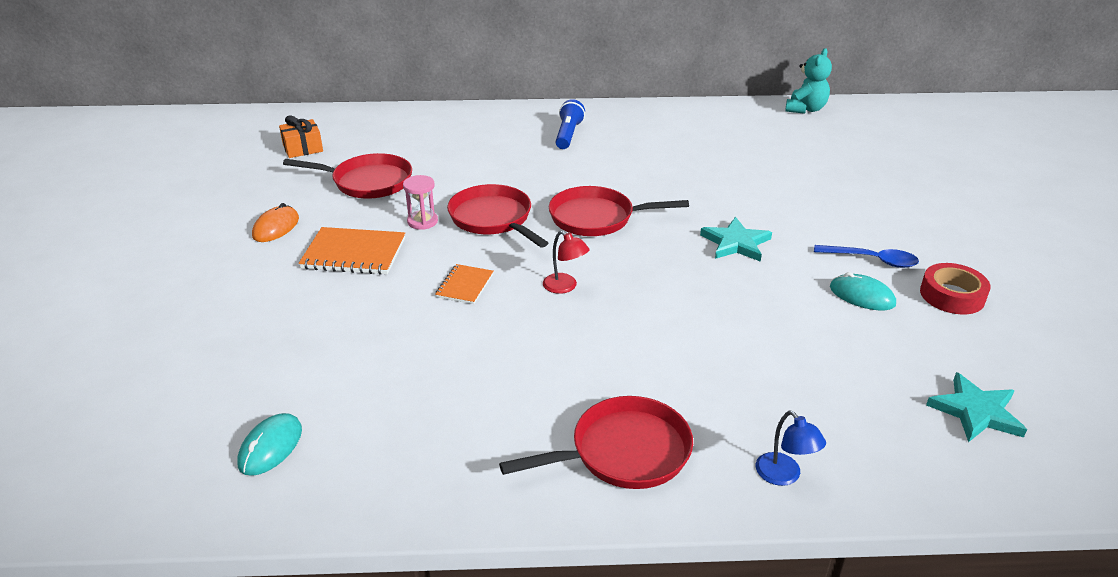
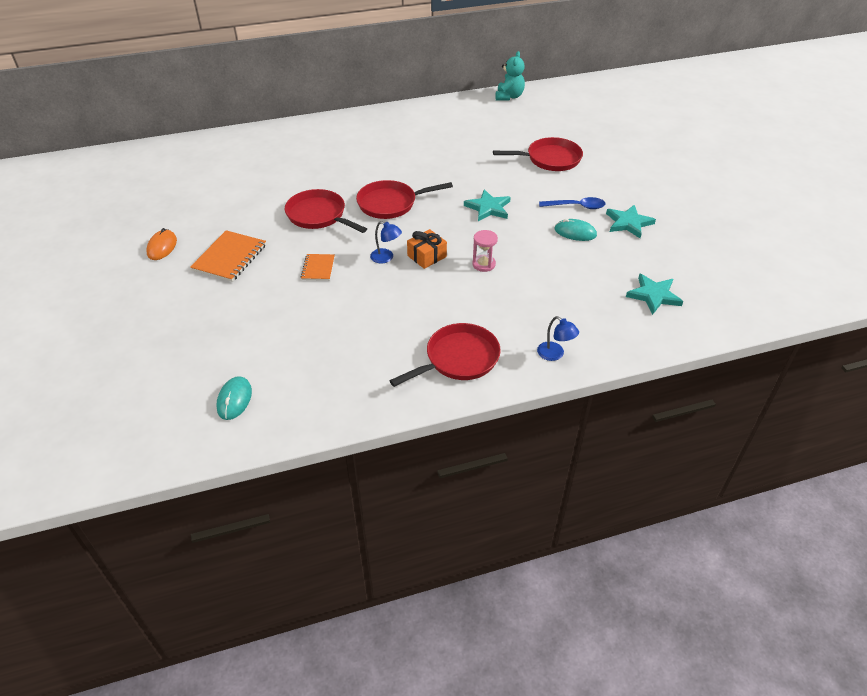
camera: 15 degrees left, 10 degrees up
(303, 148) = (151, 180): orange gift -> orange gift (427, 256)
(354, 254) = (230, 258): orange notebook -> orange notebook turned 60 degrees counterclockwise
(368, 182) = (215, 200): red pan -> red pan (550, 159)
(422, 221) = (269, 225): pink hourglass -> pink hourglass (483, 264)
(565, 287) = (386, 258): red lamp -> blue lamp
(568, 135) = (348, 140): blue flashlight -> none
(952, 295) = (628, 223): red tape -> turquoise star

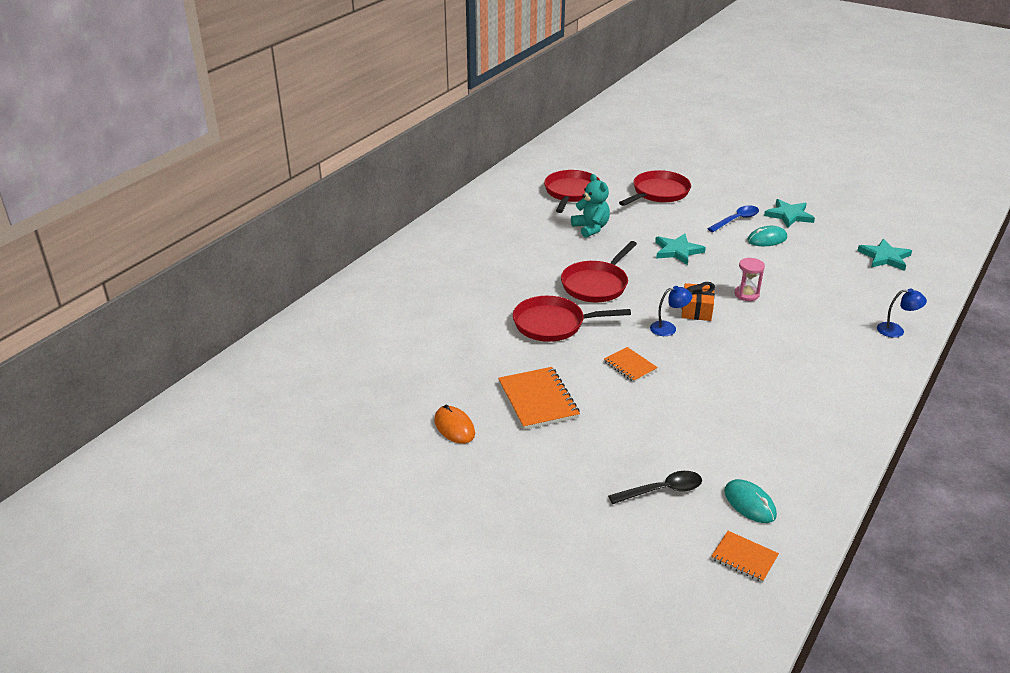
camera: 40 degrees left, 10 degrees down
(173, 428) = (744, 558): none -> orange notebook
(200, 356) = (661, 490): none -> black spoon
(458, 359) = (846, 371): red pan -> red pan (571, 193)
(509, 97) = (542, 156): turquoise teddy bear -> turquoise teddy bear (591, 228)

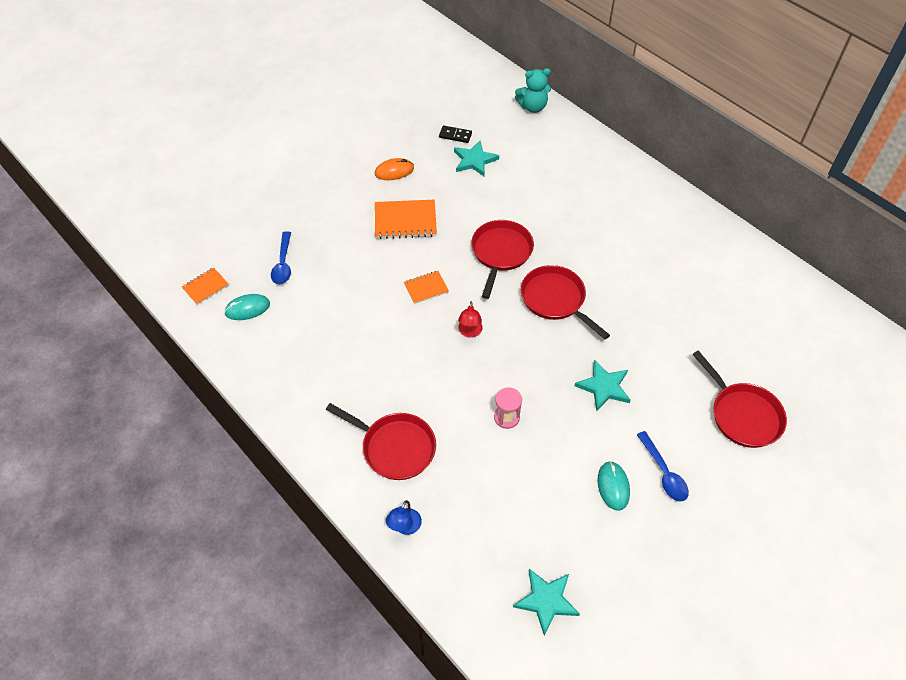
camera: 105 degrees right, 20 degrees up
(370, 386) = (455, 135): none -> black domino
(571, 193) = (750, 329): red pan -> red pan (395, 447)
(591, 228) = (665, 325): turquoise teddy bear -> turquoise teddy bear (532, 107)
(661, 490) = (283, 264): black spoon -> blue spoon
(668, 328) = (470, 332): blue lamp -> red lamp
(696, 310) = (491, 364): orange gift -> none
(789, 215) = (667, 538): turquoise star -> turquoise star (474, 160)

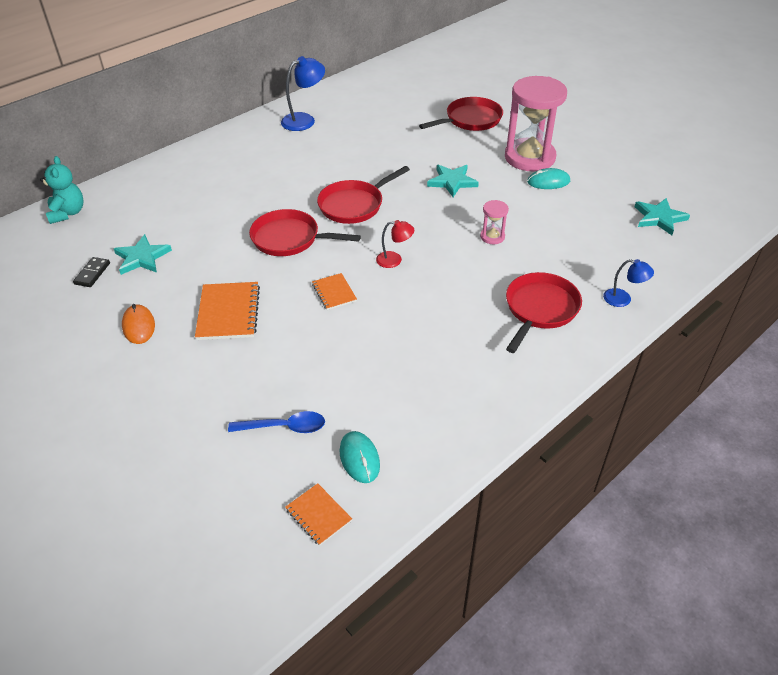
camera: 90 degrees left, 10 degrees down
(663, 472) = (529, 157): blue spoon -> pink hourglass
(711, 252) = (304, 120): none -> blue lamp

